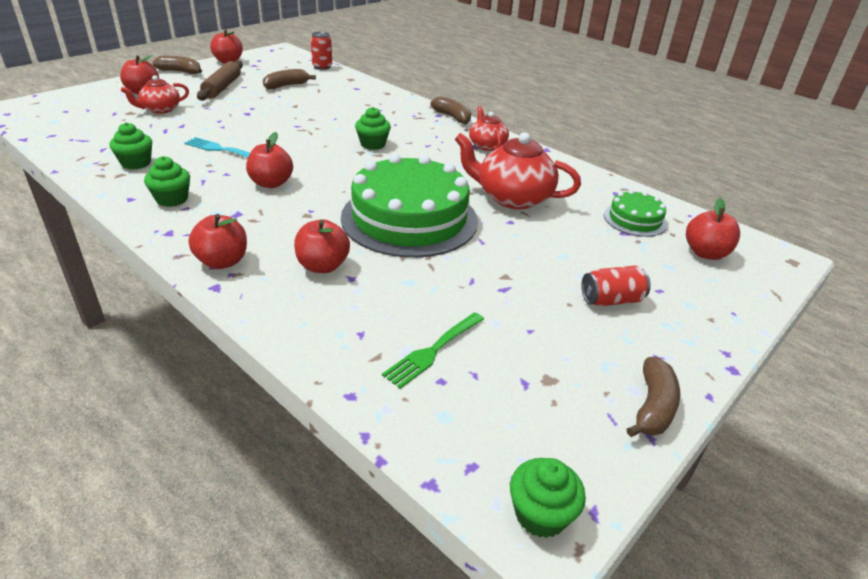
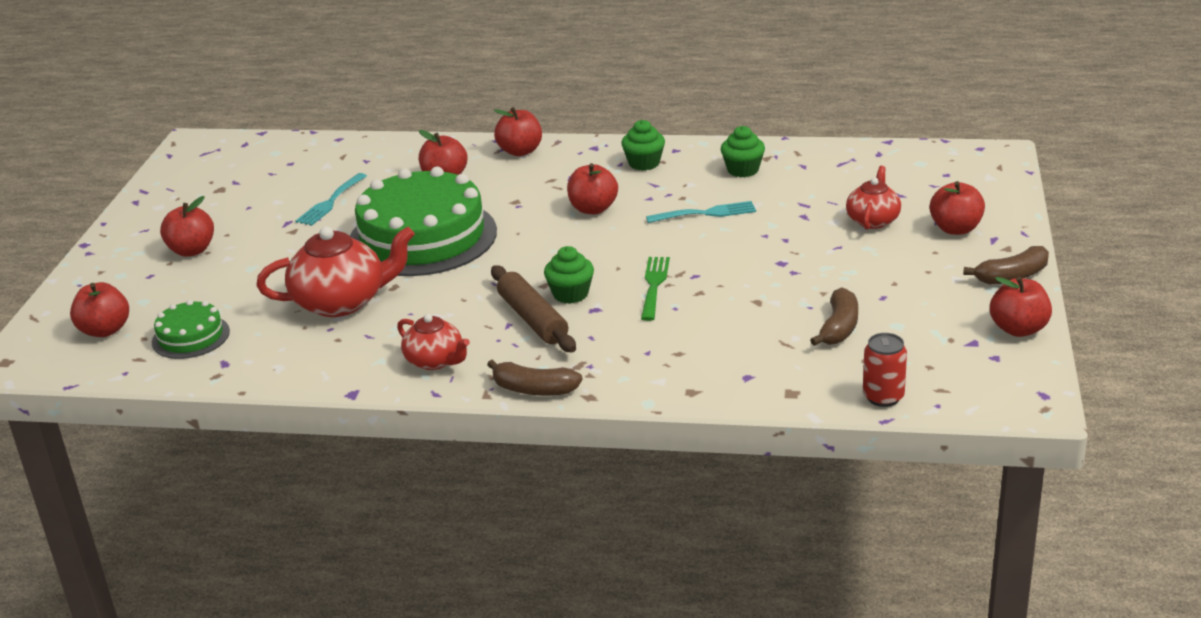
camera: 150 degrees right, 5 degrees down
(222, 87) = (899, 281): brown rolling pin -> brown rolling pin (532, 319)
(433, 351) = (308, 171): green fork -> green fork (654, 285)
(446, 292) = (330, 202): none -> turquoise fork
(540, 514) = (197, 145): green cupcake -> none
(611, 300) = (192, 250): red can -> red apple
(652, 407) = (143, 203): brown banana -> none

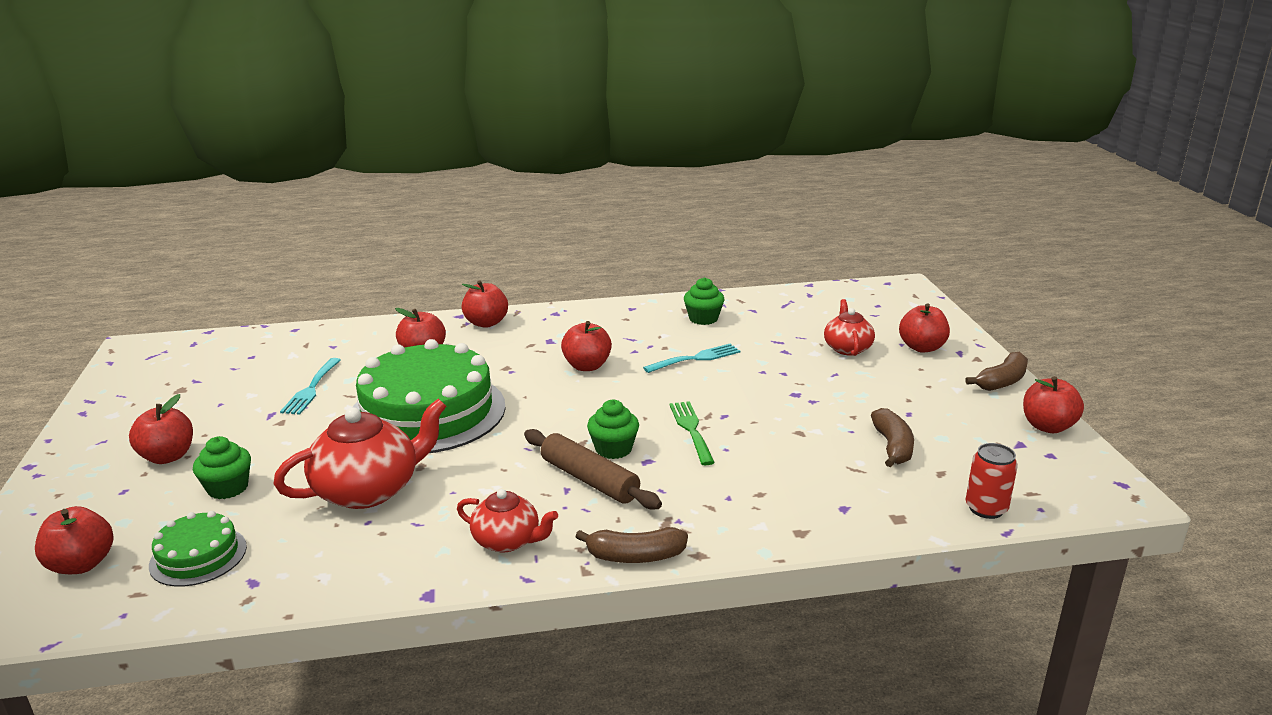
camera: 20 degrees left, 5 degrees down
(644, 163) = (610, 322): green cupcake -> green cupcake (228, 488)

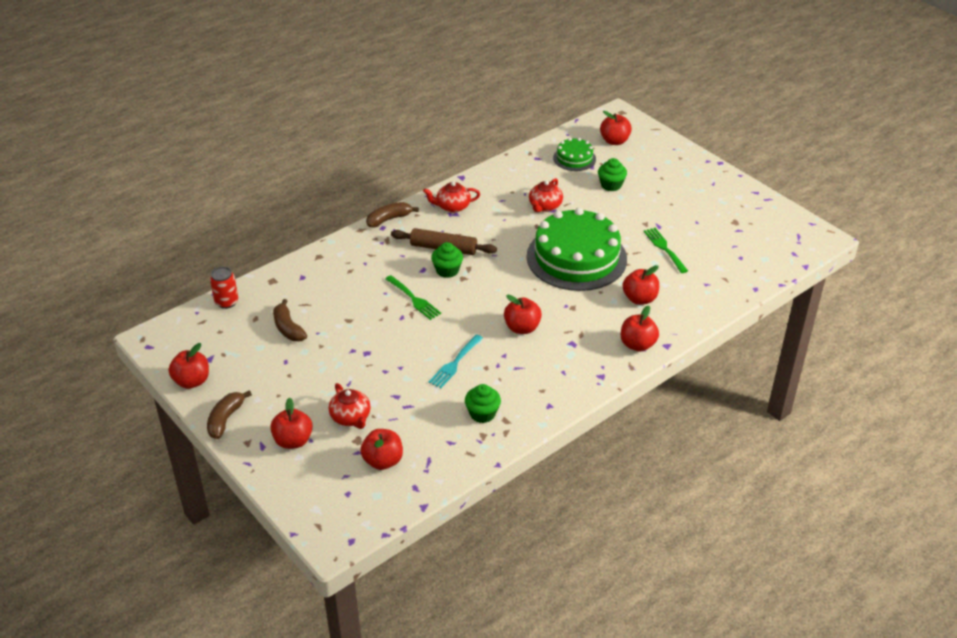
camera: 150 degrees right, 15 degrees up
(168, 456) = (666, 188): red apple -> red apple (383, 461)
(311, 389) = (664, 248): turquoise fork -> green fork
(369, 490) = (545, 206): red teapot -> red teapot, size x0.59

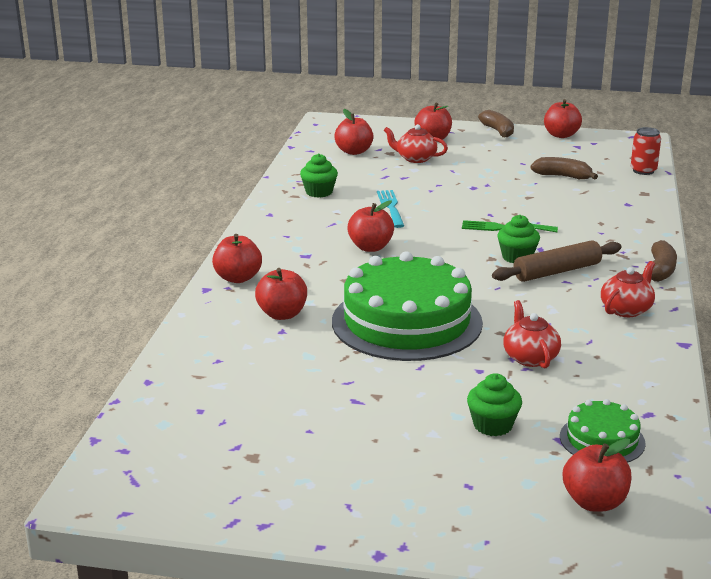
camera: 140 degrees right, 15 degrees down
(664, 248) = (315, 376): green fork -> none

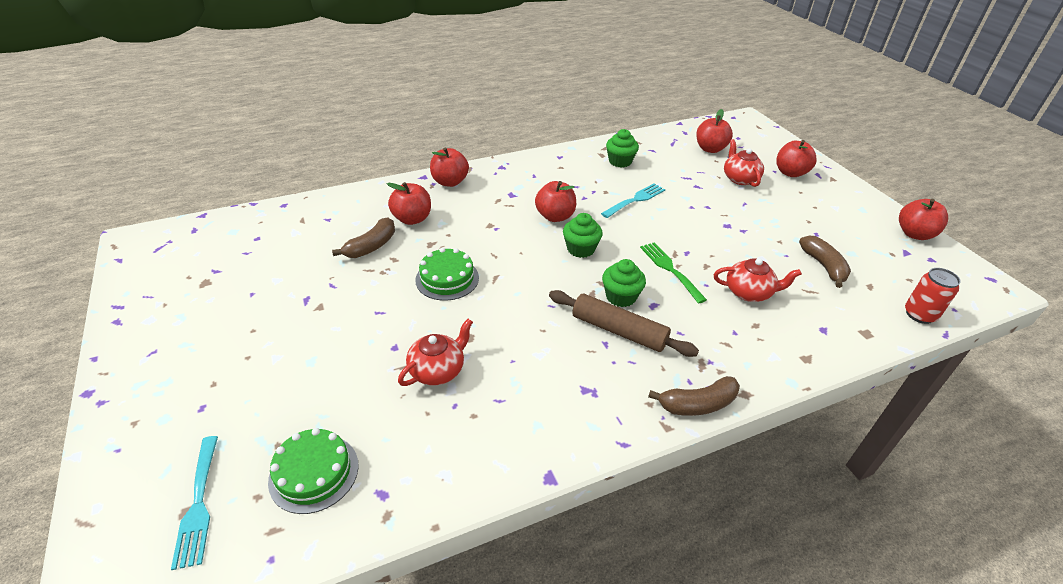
camera: 55 degrees right, 15 degrees up
(406, 322) = (447, 278): green cake -> green cake, size x0.47
(493, 425) = (305, 388): green cupcake -> green cupcake (580, 249)
(498, 131) = (861, 197): brown banana -> brown banana (371, 246)
(594, 502) = (198, 504): red apple -> turquoise fork
(626, 309) = (586, 406): red teapot -> red teapot (749, 292)

